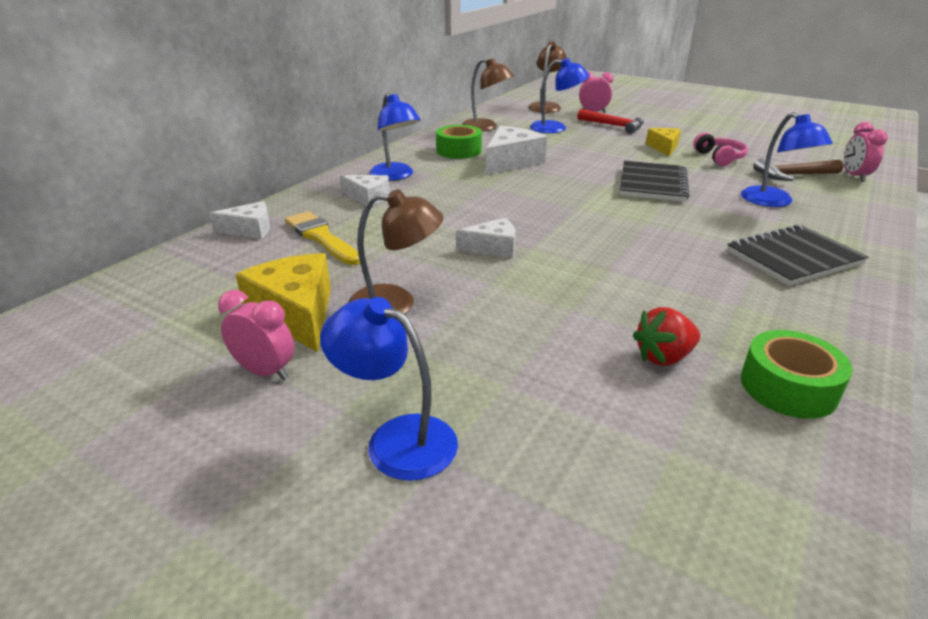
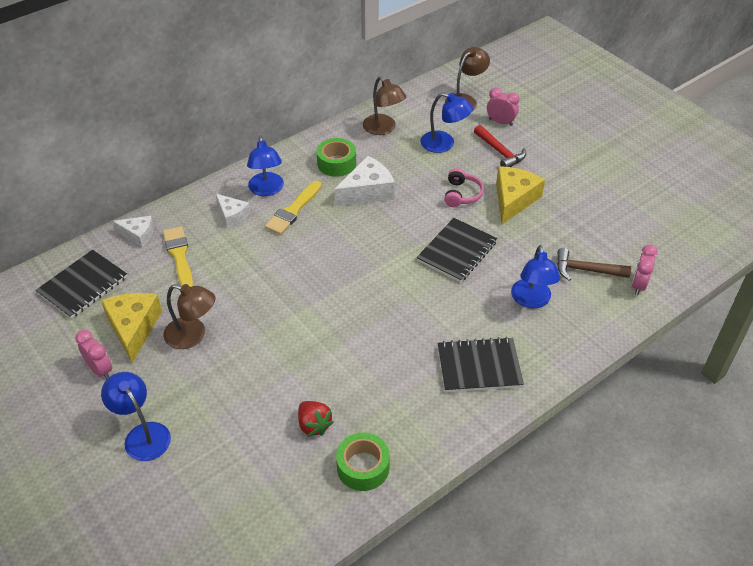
camera: 20 degrees right, 15 degrees up
(187, 287) = (83, 285): none -> black notebook
(440, 184) = (293, 210): none -> yellow brush
(493, 248) = (283, 298): white cheese -> none
(663, 147) = (513, 200): yellow cheese -> yellow cheese, size x1.64
(664, 357) = (314, 425): red strawberry -> red strawberry turned 120 degrees counterclockwise
(719, 158) = (548, 228): pink headphones -> pink headphones (461, 194)

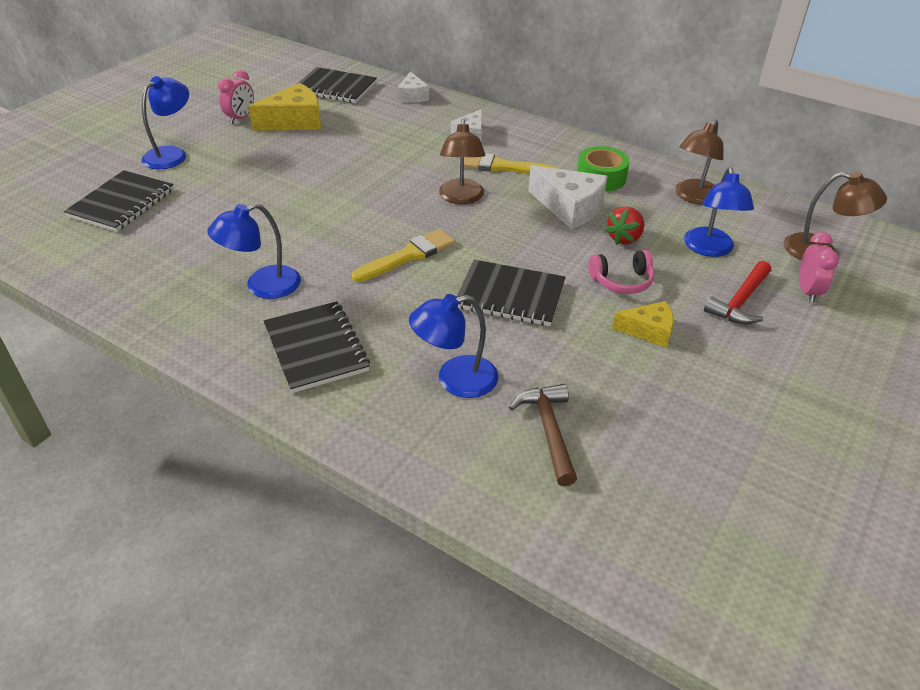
camera: 70 degrees right, 5 degrees down
(179, 256) = (396, 121): yellow brush -> yellow brush (408, 255)
(193, 336) = (296, 151): brown lamp -> brown lamp (461, 198)
(218, 482) = (121, 203): none -> black notebook
(267, 190) = (522, 145): blue lamp -> blue lamp (262, 286)
(314, 425) = (199, 243): red strawberry -> red strawberry (624, 238)
(363, 467) = (147, 285): green tape -> none
(513, 200) = (648, 331): yellow cheese -> yellow cheese, size x0.61
(638, 285) = (551, 502): pink clock -> none

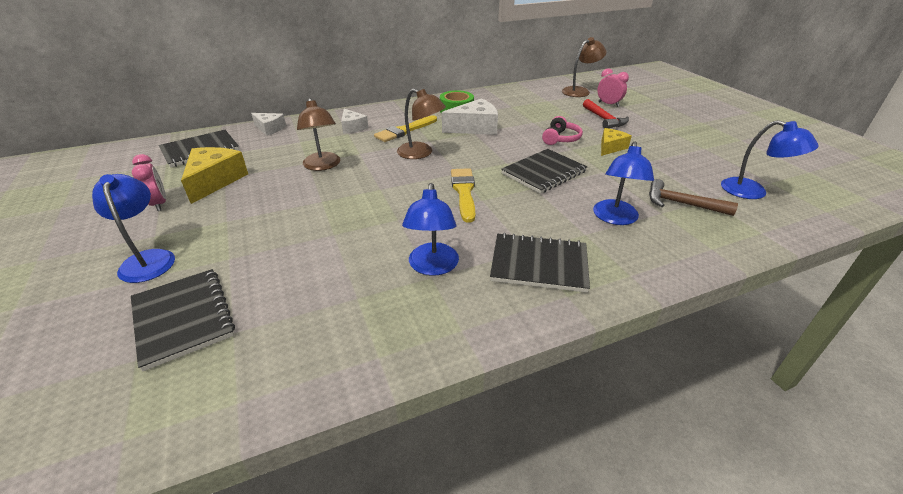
camera: 55 degrees left, 5 degrees down
(624, 238) = (522, 125): red strawberry -> none
(693, 197) = (505, 98): brown lamp -> brown lamp (323, 166)
(710, 249) = (554, 110): blue lamp -> blue lamp (753, 192)

